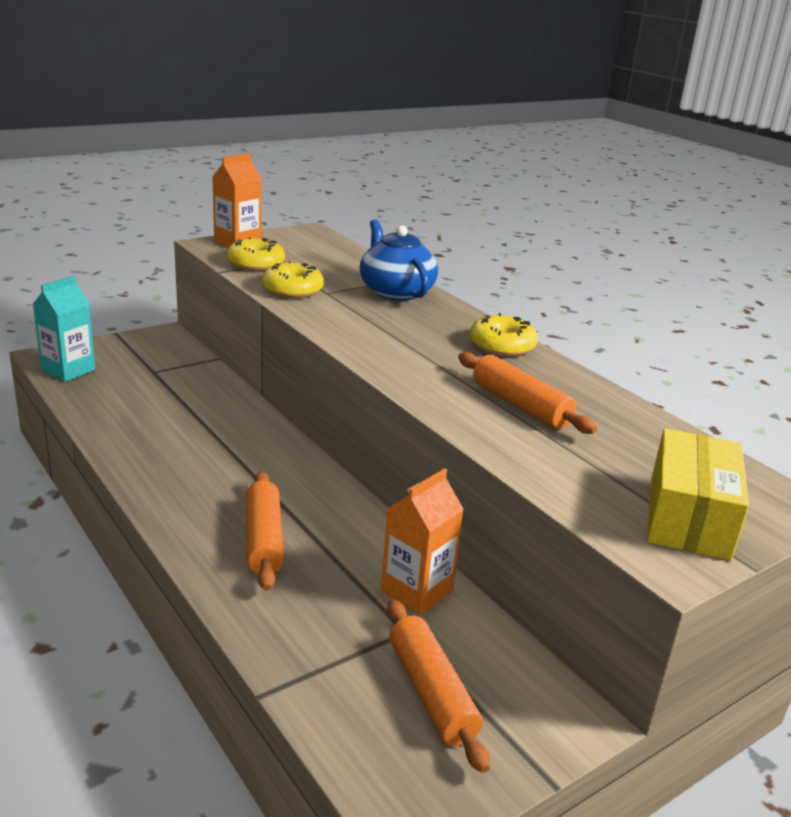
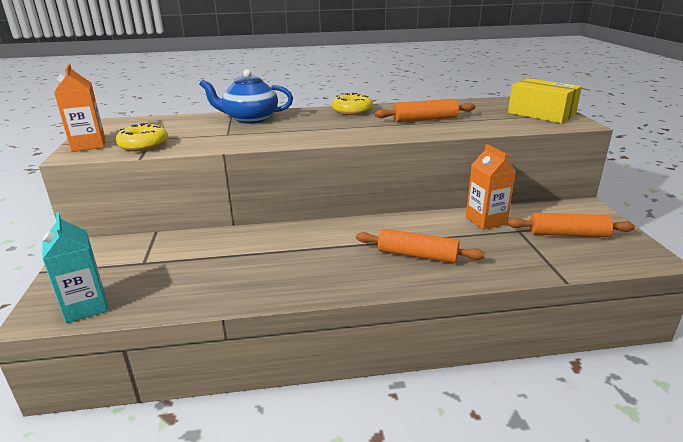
camera: 60 degrees left, 0 degrees up
(292, 290) = (210, 142): yellow donut -> none

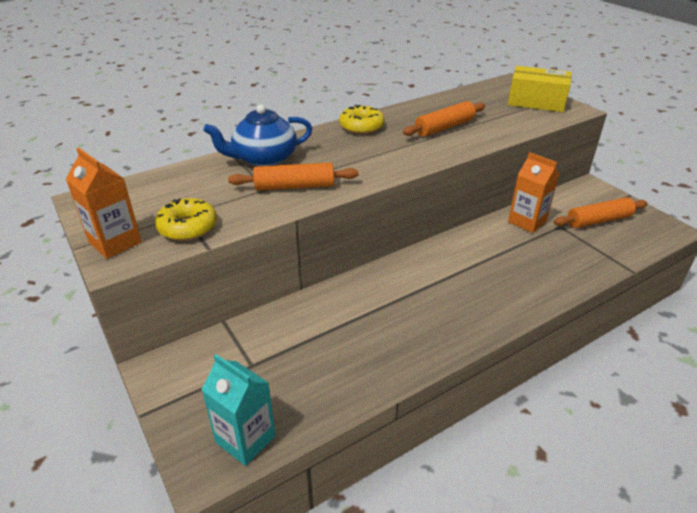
camera: 25 degrees left, 10 degrees up
(417, 255) = (503, 276): orange rolling pin -> orange rolling pin (294, 186)

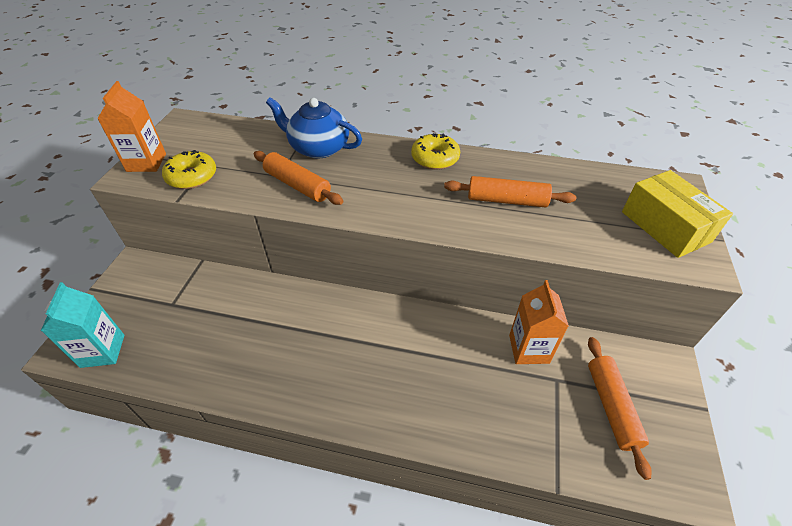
camera: 45 degrees right, 10 degrees up
(598, 220) = (611, 407): orange rolling pin -> orange rolling pin turned 60 degrees clockwise

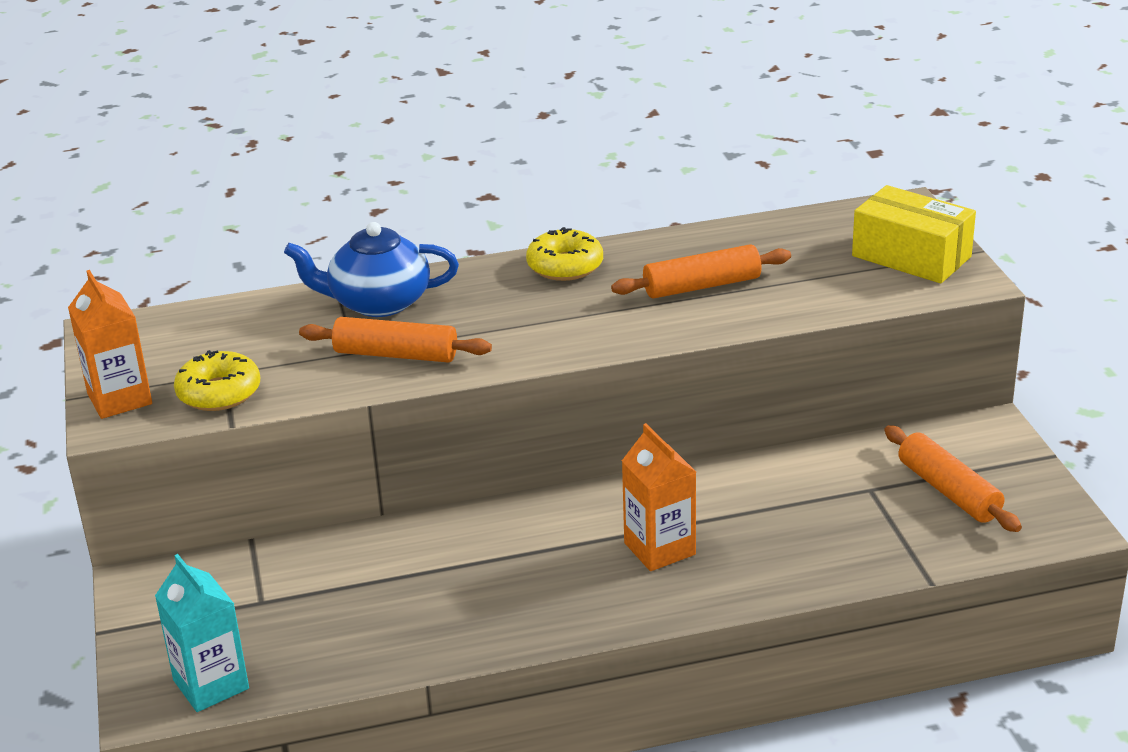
camera: 25 degrees left, 15 degrees down
(529, 349) = (816, 472): orange carton -> orange carton (659, 549)

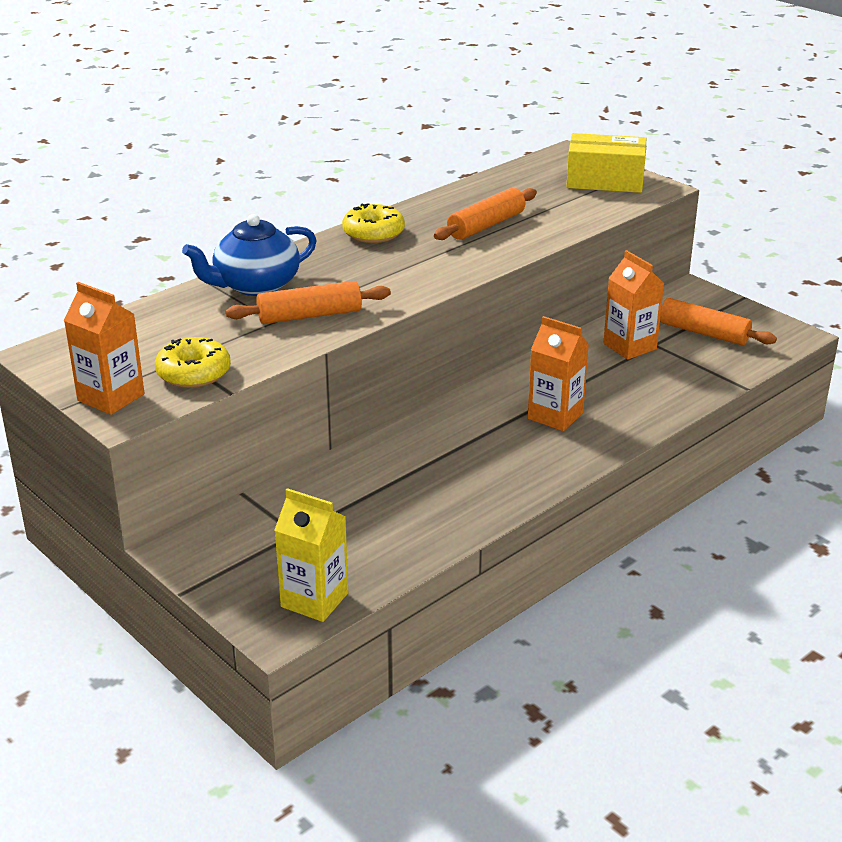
camera: 30 degrees left, 0 degrees up
(211, 684) = (314, 600): turquoise carton -> yellow carton
(835, 484) = (629, 346): none -> orange carton

